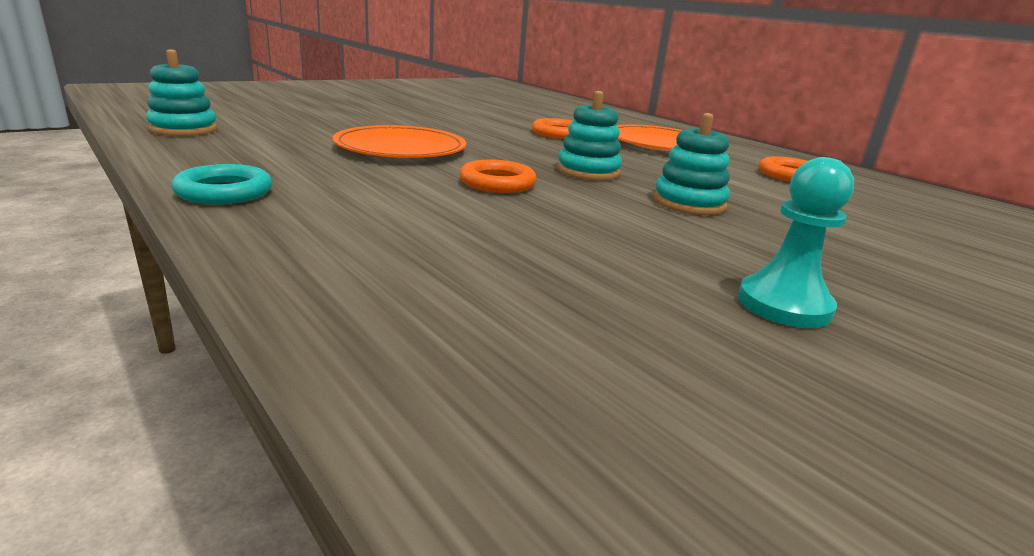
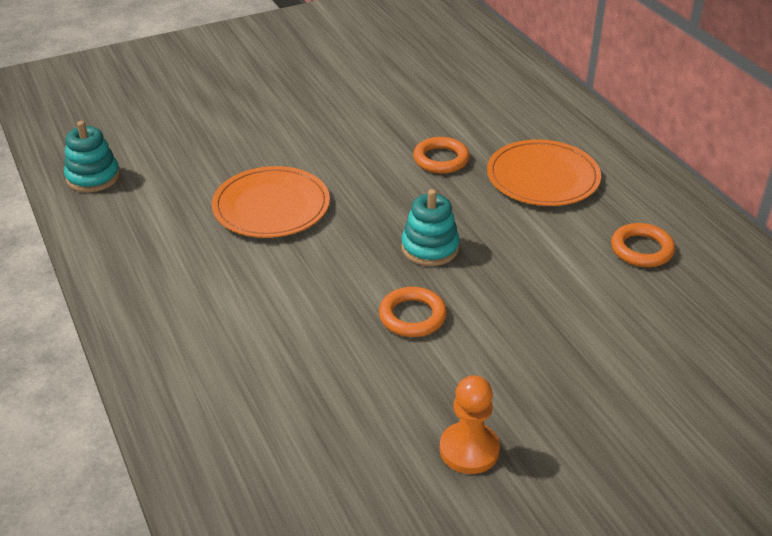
camera: 15 degrees right, 15 degrees up
(224, 192) = (125, 293): turquoise ring -> none
(497, 183) = (336, 274): orange ring -> orange ring (412, 316)
(689, 203) = (492, 308): turquoise stacking toy -> none
(784, 305) = (469, 450): turquoise pawn -> orange pawn

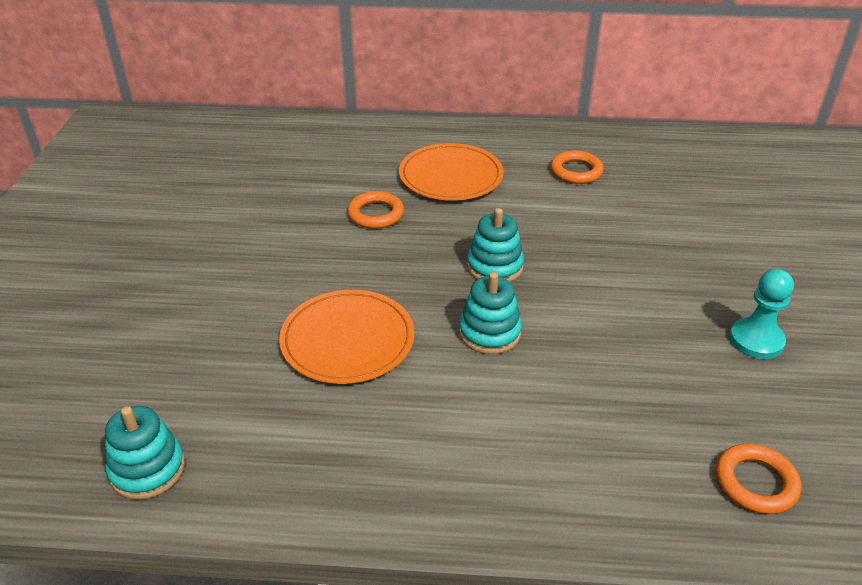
camera: 60 degrees left, 0 degrees up
(338, 274) = (489, 333): none -> turquoise stacking toy
(412, 316) = (579, 310): orange ring -> orange ring (755, 482)
(469, 450) = (756, 340): orange pawn -> turquoise pawn

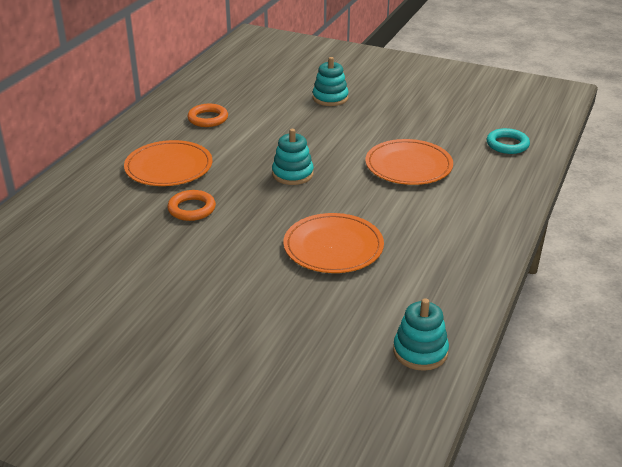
camera: 70 degrees left, 5 degrees down
(489, 333) = (358, 191): turquoise stacking toy -> turquoise stacking toy (330, 98)
(592, 369) = (408, 165): none -> orange plate
(755, 482) = (507, 144): orange ring -> turquoise ring
(756, 340) = (411, 113): turquoise pawn -> none

